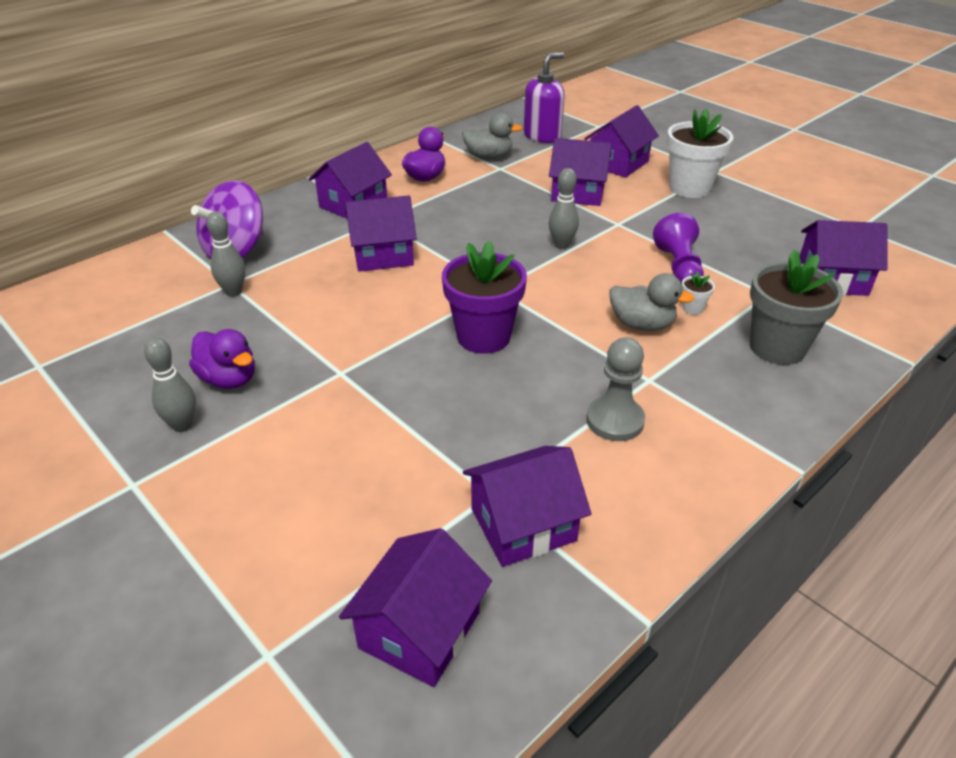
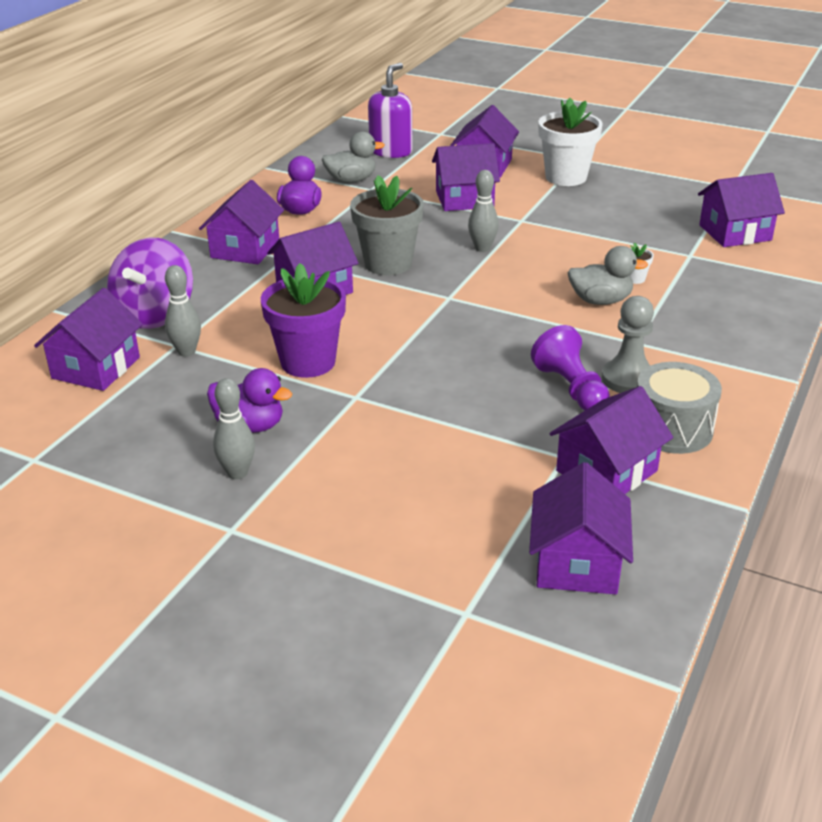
camera: 20 degrees left, 5 degrees down
(153, 290) = (96, 368): none -> purple house
(483, 337) = (467, 339): purple flower pot -> purple flower pot (308, 362)
(625, 493) = (672, 429): none -> grey drum
(678, 267) = (601, 247): purple pawn -> purple pawn (571, 388)
(777, 347) = (723, 295): grey flower pot -> grey flower pot (388, 263)

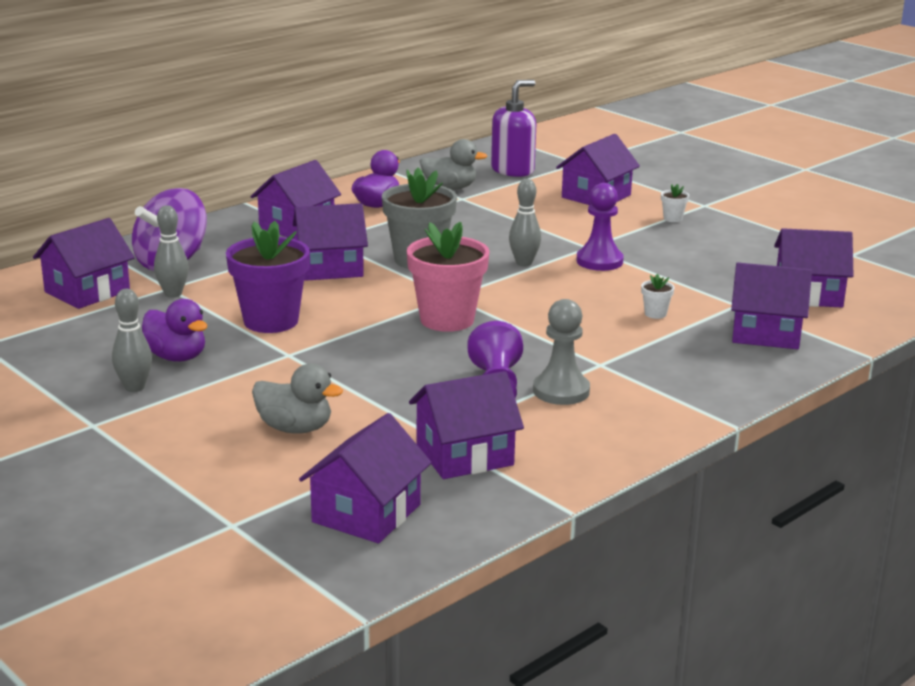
camera: 20 degrees right, 10 degrees down
(464, 199) = (547, 221): purple house -> purple house (765, 333)
(467, 324) = (447, 320): none -> pink flower pot
(543, 233) = (599, 261): none -> purple pawn
(566, 177) = (673, 219): white flower pot -> white flower pot, size x0.41
(600, 300) = (600, 325): grey duck -> grey duck (295, 428)
(672, 429) = (563, 437): grey drum -> none

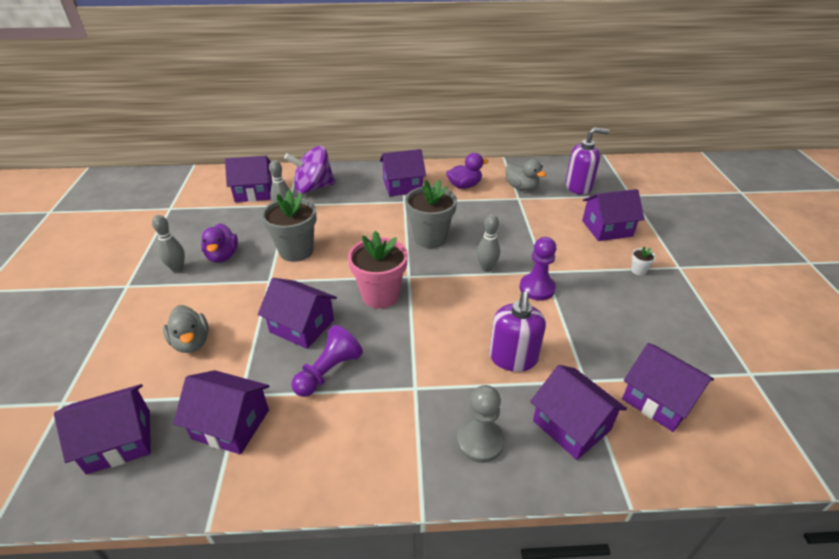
camera: 40 degrees right, 15 degrees up
(271, 321) = (296, 251): purple flower pot -> grey flower pot
(330, 268) = (377, 224): purple house -> purple house (302, 326)
(561, 391) = (358, 399): grey pawn -> grey pawn (480, 441)
(655, 314) = (513, 358): white flower pot -> purple soap dispenser

